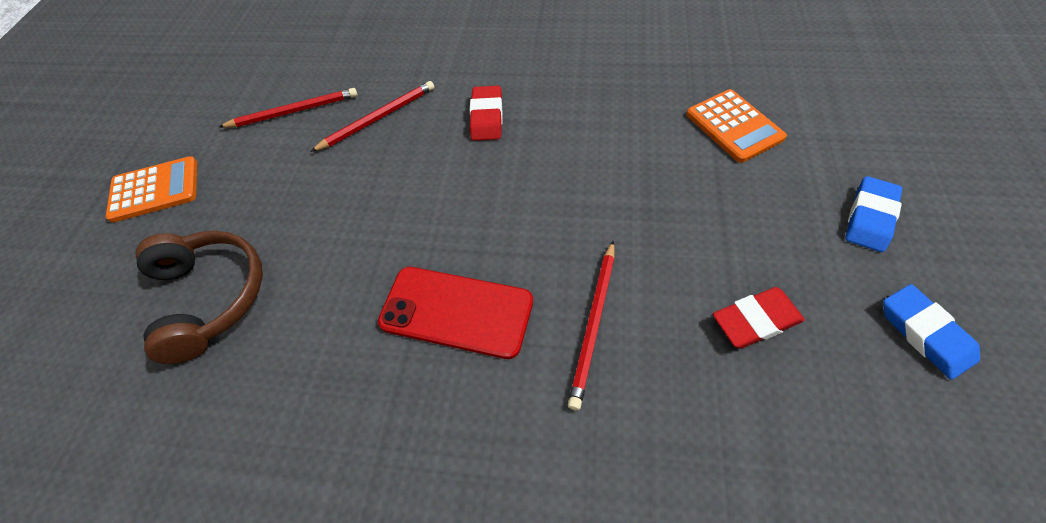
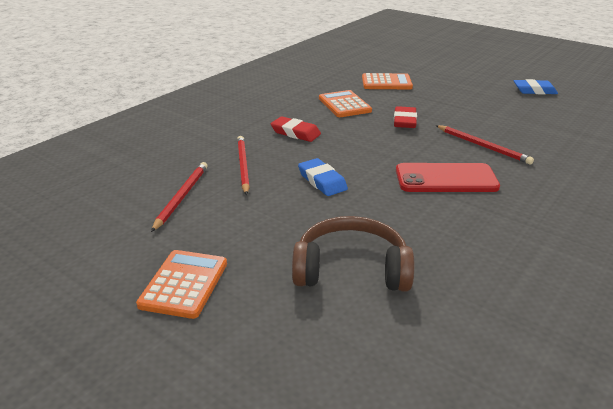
camera: 65 degrees left, 25 degrees down
(456, 312) = (446, 179): red phone -> red phone turned 45 degrees clockwise
(608, 120) = (344, 105): none -> orange calculator
(756, 321) = (507, 114): red eraser -> red eraser (404, 121)
(869, 217) = (469, 79): blue eraser -> blue eraser (322, 181)

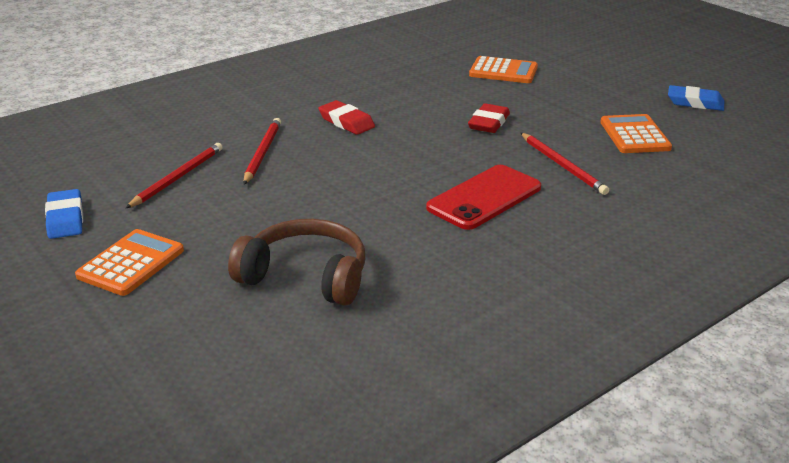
camera: 15 degrees right, 0 degrees up
(322, 181) = (339, 181): blue eraser -> blue eraser (65, 219)
(344, 105) = (429, 94): orange calculator -> orange calculator (634, 135)
(446, 179) = (484, 198): red phone -> red phone turned 60 degrees counterclockwise

